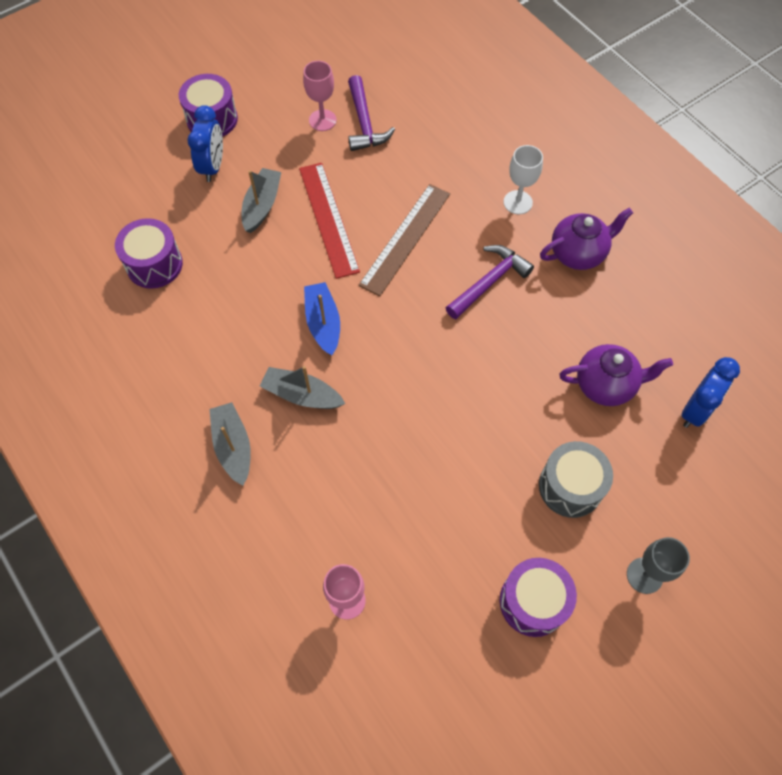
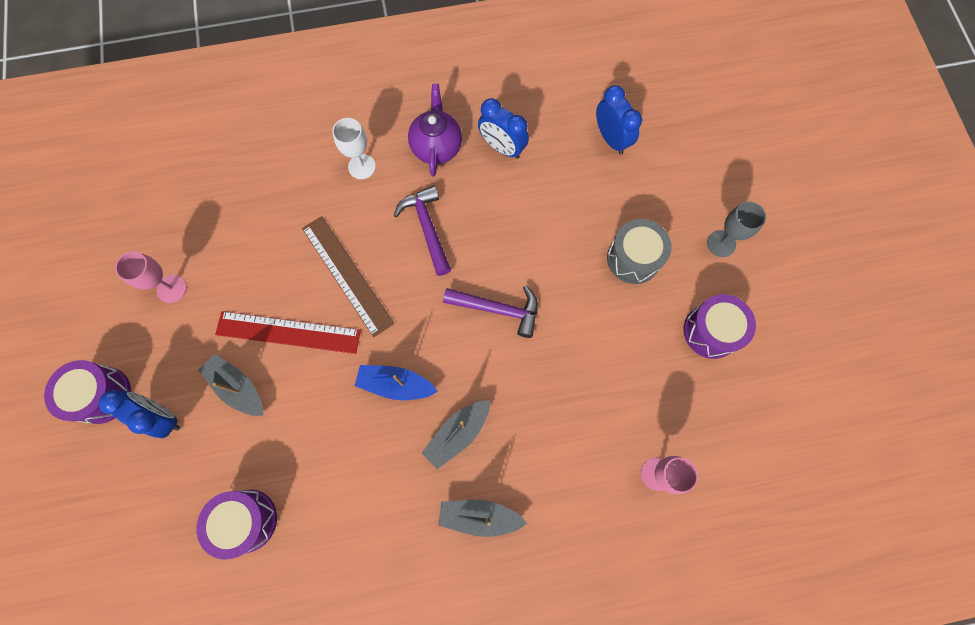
camera: 65 degrees left, 10 degrees up
(364, 123) = (199, 252): purple hammer -> purple hammer (498, 309)
(606, 385) = (562, 189): purple teapot -> none
(615, 310) = (502, 148): none -> blue clock

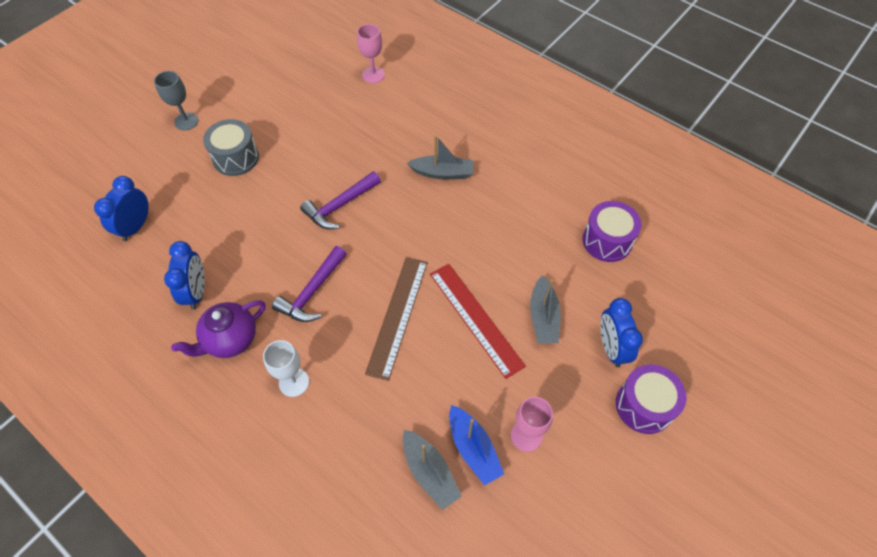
camera: 130 degrees left, 15 degrees down
(395, 384) = (446, 226): blue boat -> blue boat (473, 449)
(479, 516) = (477, 133): grey boat -> grey boat (429, 472)
(498, 309) = (340, 206): purple hammer -> purple hammer turned 105 degrees counterclockwise
(711, 331) = (259, 96): purple drum -> none

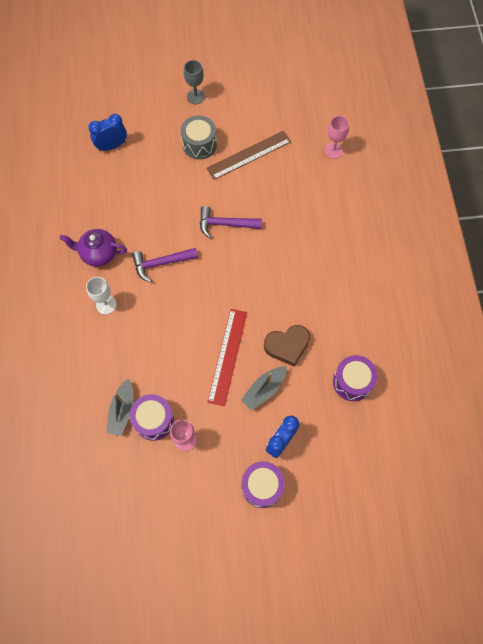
camera: 45 degrees right, 10 degrees up
(197, 292) = (107, 212): blue clock -> none
(398, 316) = (190, 317): brown ruler -> brown ruler (249, 155)
(443, 173) = (304, 253): grey boat -> none
(473, 449) = (154, 420): blue boat -> purple drum
(518, 261) = (287, 346): none -> brown heart

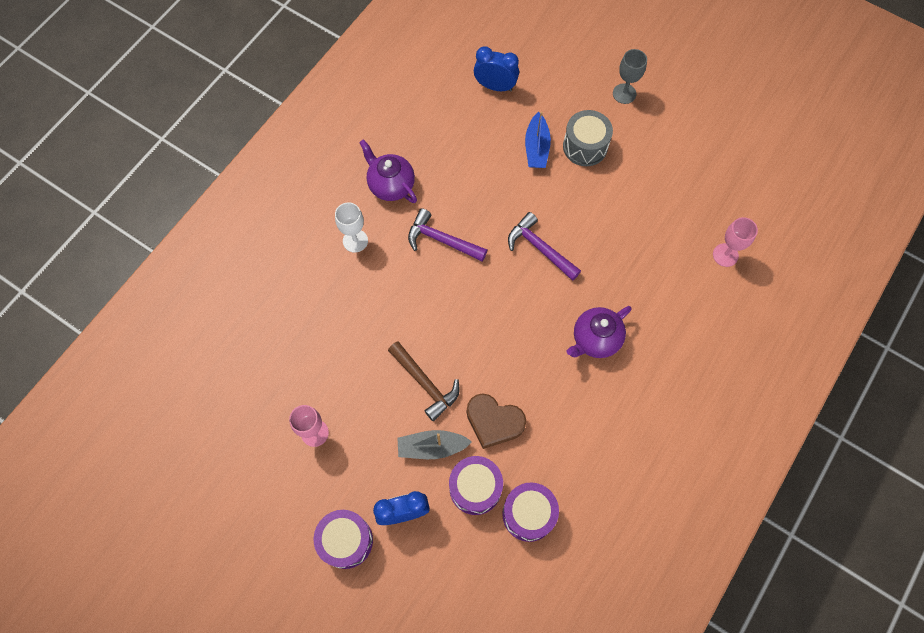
camera: 40 degrees right, 0 degrees up
(122, 410) = (282, 355): grey boat -> none
(154, 420) = (302, 389): purple drum -> purple drum (475, 488)
(171, 165) = (536, 147): none -> blue boat
(227, 356) = (425, 384): red ruler -> brown hammer
(249, 155) = (627, 194): brown ruler -> none
(303, 253) = (595, 339): none -> purple teapot

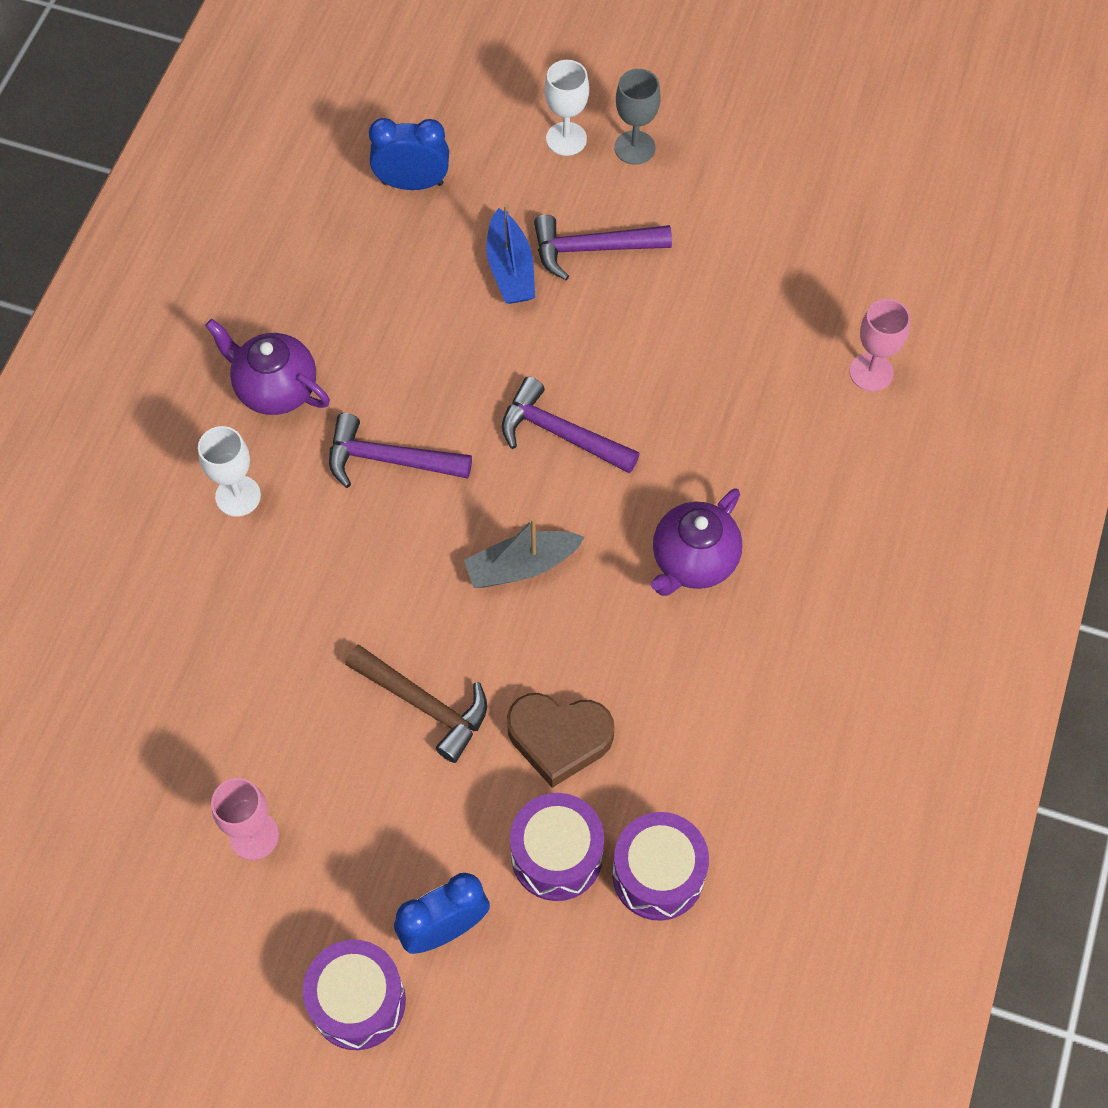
camera: 15 degrees left, 5 degrees down
(432, 447) = (464, 807): grey boat -> grey boat (521, 566)
(585, 146) = (592, 249): grey drum -> purple hammer
(587, 80) = (566, 139): none -> white goblet

